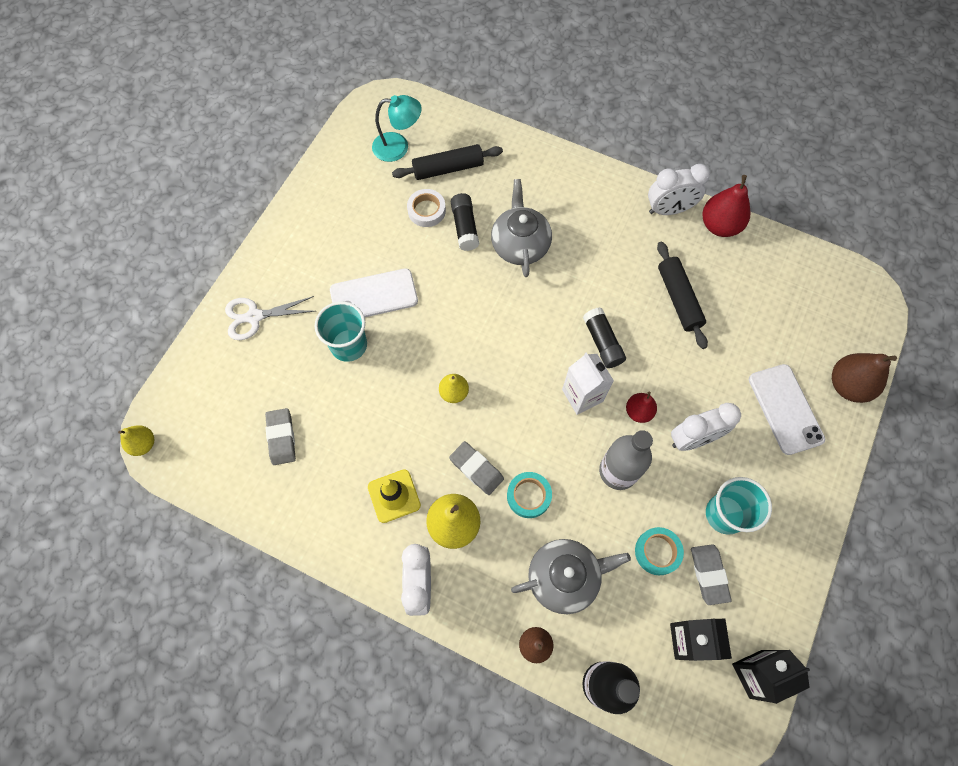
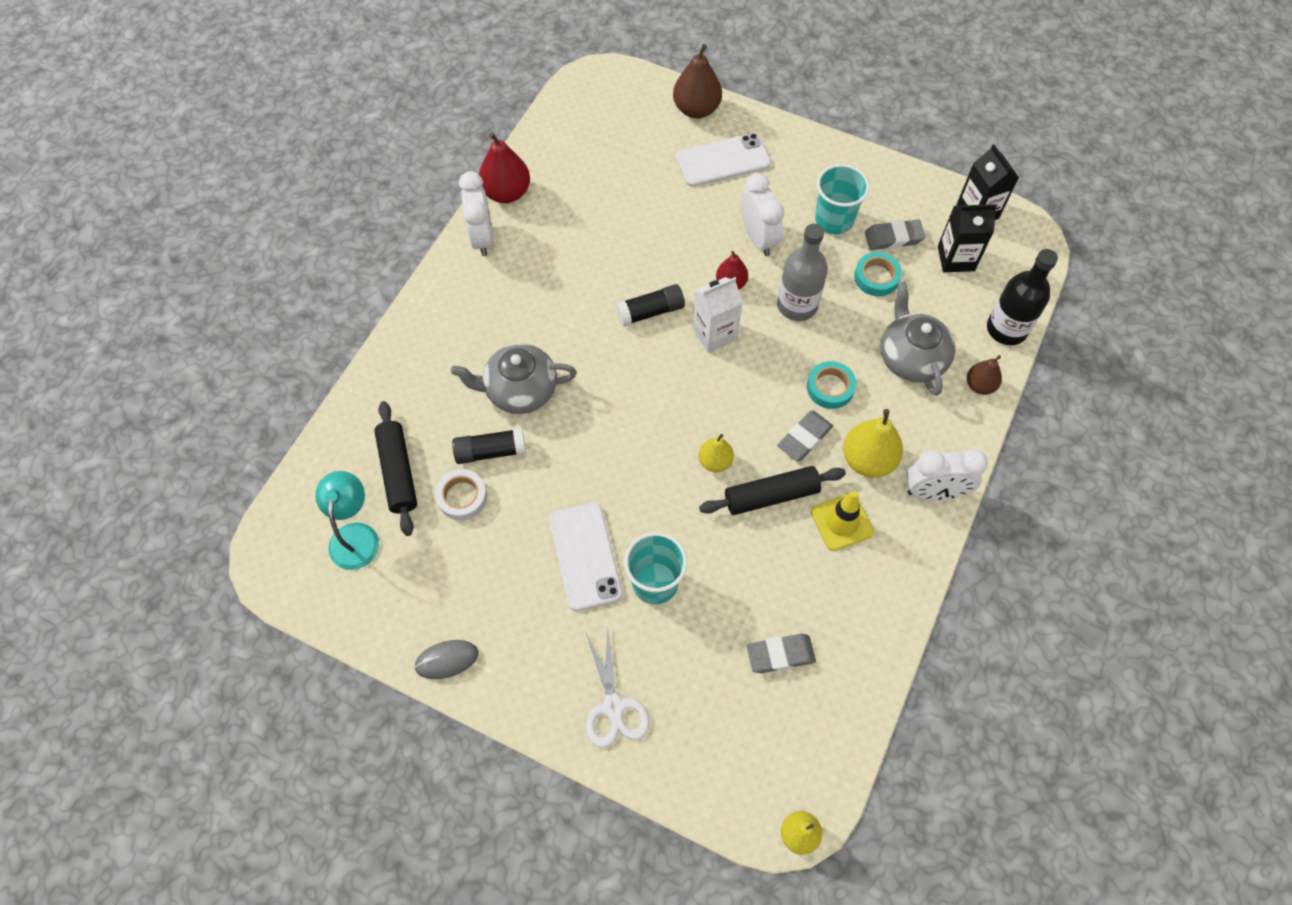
camera: 90 degrees left, 5 degrees down
(301, 209) = (446, 660): none -> grey mouse
(678, 299) = (597, 237): black rolling pin -> black rolling pin (771, 495)

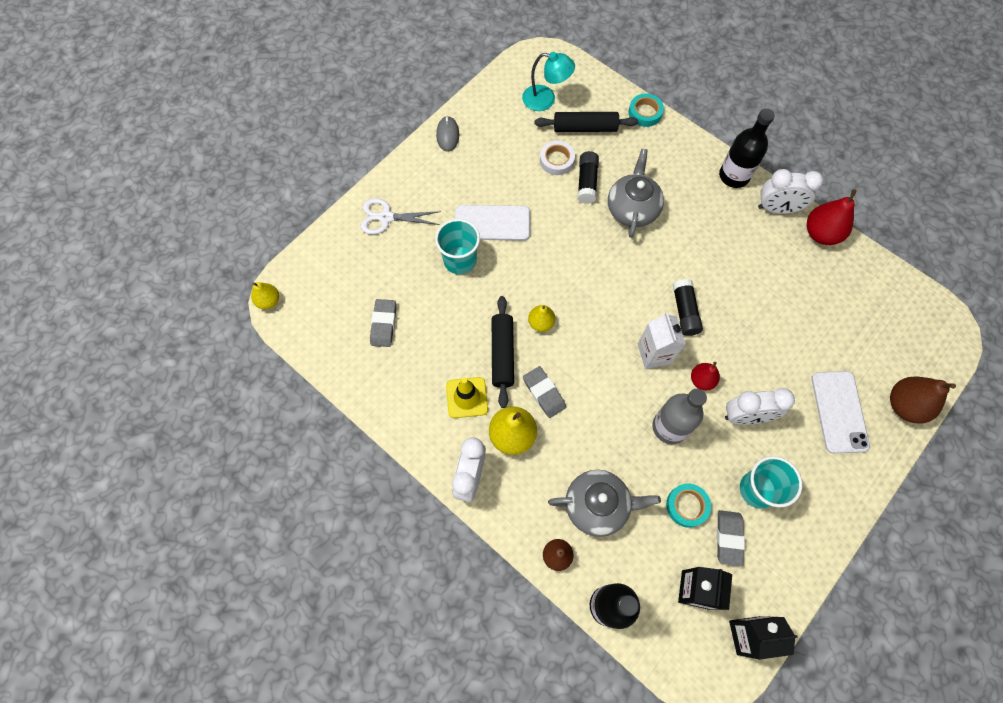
camera: 105 degrees right, 5 degrees up
(442, 287) = (734, 176): none -> black bottle
(830, 387) = (584, 428): turquoise tape -> turquoise tape (645, 113)

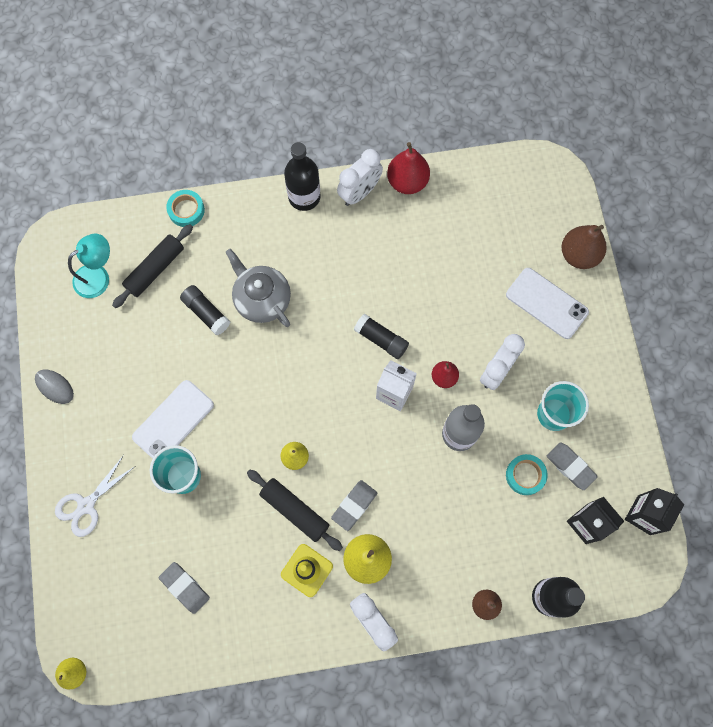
camera: 50 degrees left, 5 degrees up
(544, 393) = (354, 505): grey eraser -> grey eraser turned 60 degrees counterclockwise
(556, 160) = (164, 318): white tape -> none
(597, 505) = (473, 541): grey teapot -> none

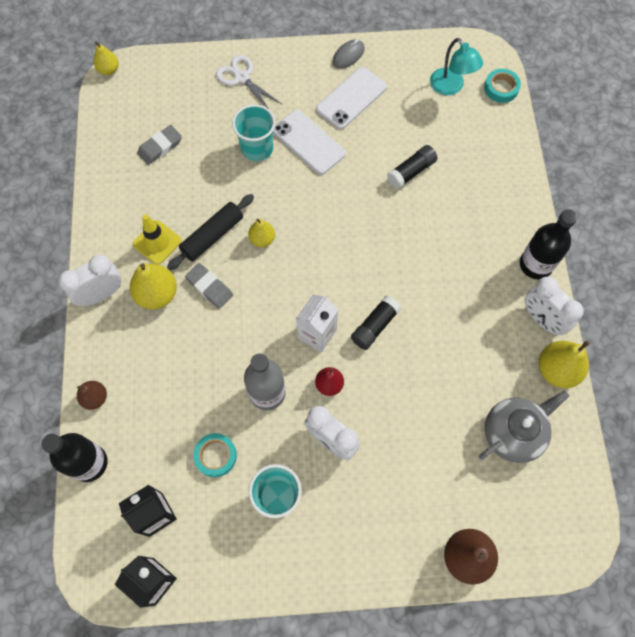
camera: 95 degrees right, 5 degrees down
(155, 269) = (457, 131): black rolling pin -> none
(186, 210) = (519, 158): turquoise tape -> turquoise tape (501, 88)
(262, 299) = (423, 219): grey teapot -> grey teapot (513, 433)
(407, 182) = (556, 370): red pear -> yellow pear
(547, 303) = (407, 508): white phone -> white phone (351, 98)
(570, 466) = (218, 506): grey eraser -> none

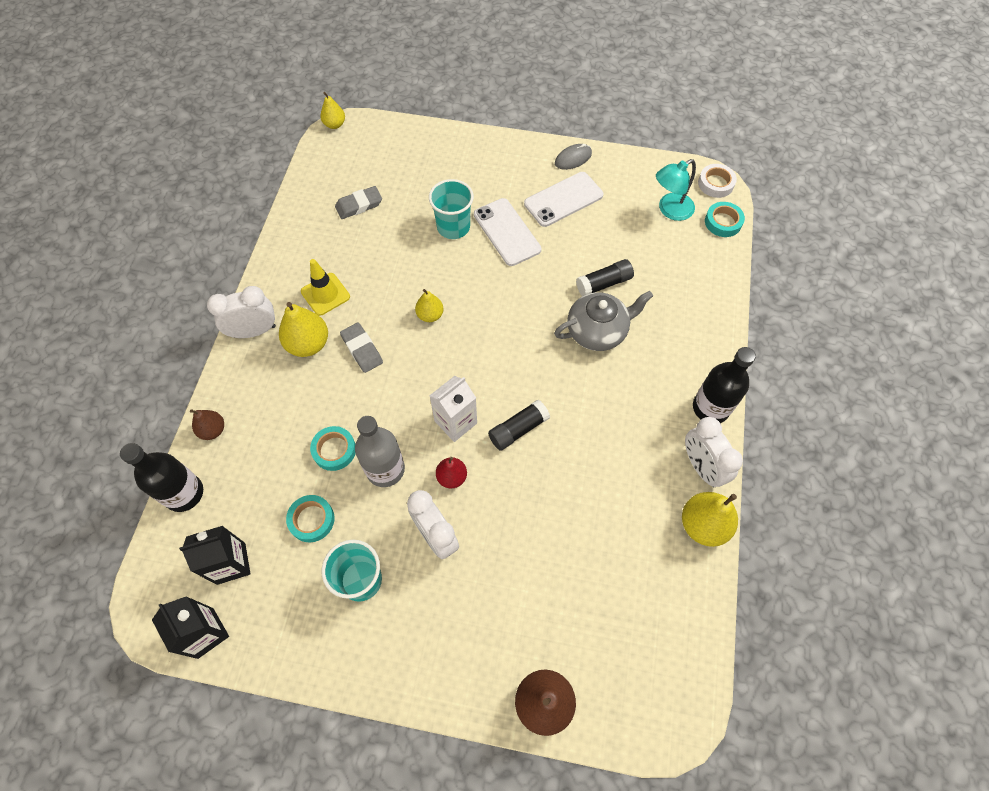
camera: 15 degrees right, 5 degrees down
(212, 236) = (382, 300): black rolling pin -> none
(215, 387) = (334, 450): none -> turquoise tape
(242, 78) = (460, 158): white scissors -> none
(451, 87) = (670, 210): turquoise lamp -> turquoise lamp turned 75 degrees clockwise
(485, 52) = (715, 183): none -> white tape
(513, 433) = (635, 580): grey teapot -> grey teapot (597, 331)

